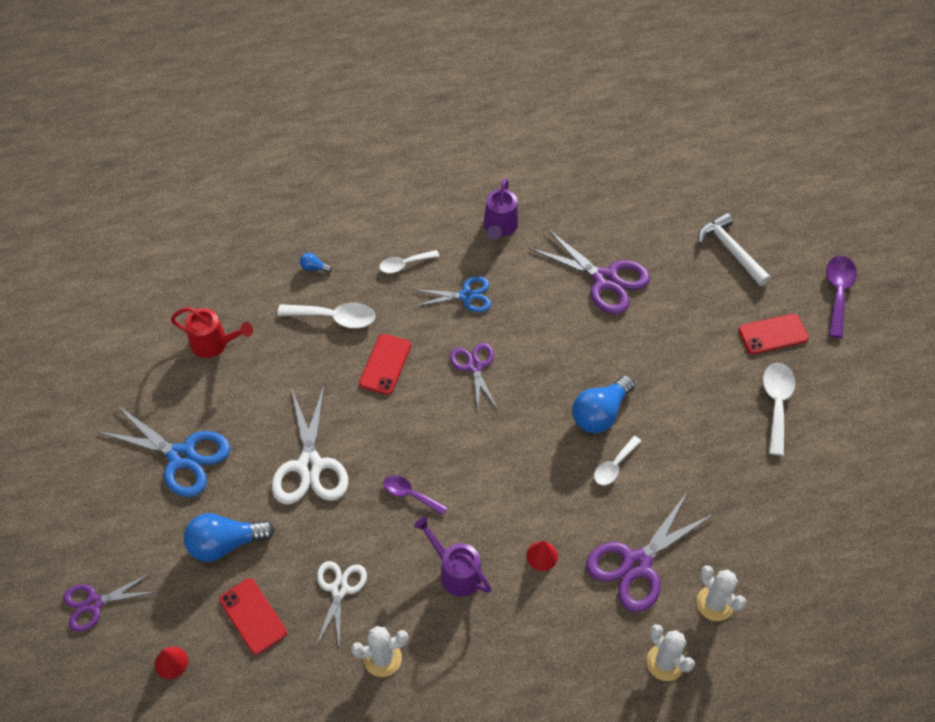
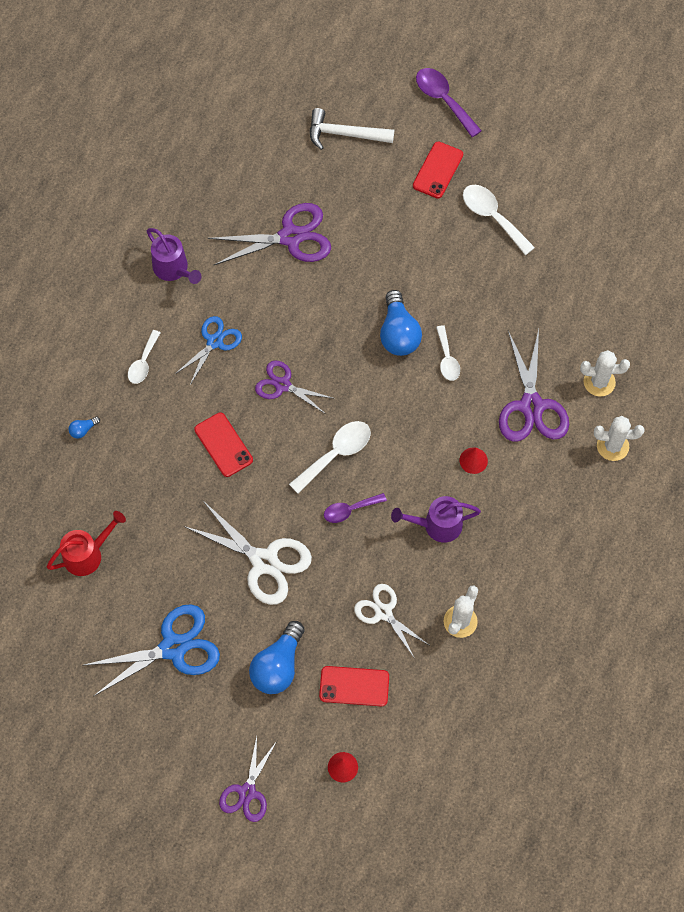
camera: 50 degrees left, 10 degrees up
(334, 318) = (146, 449): white spoon -> white spoon (336, 454)

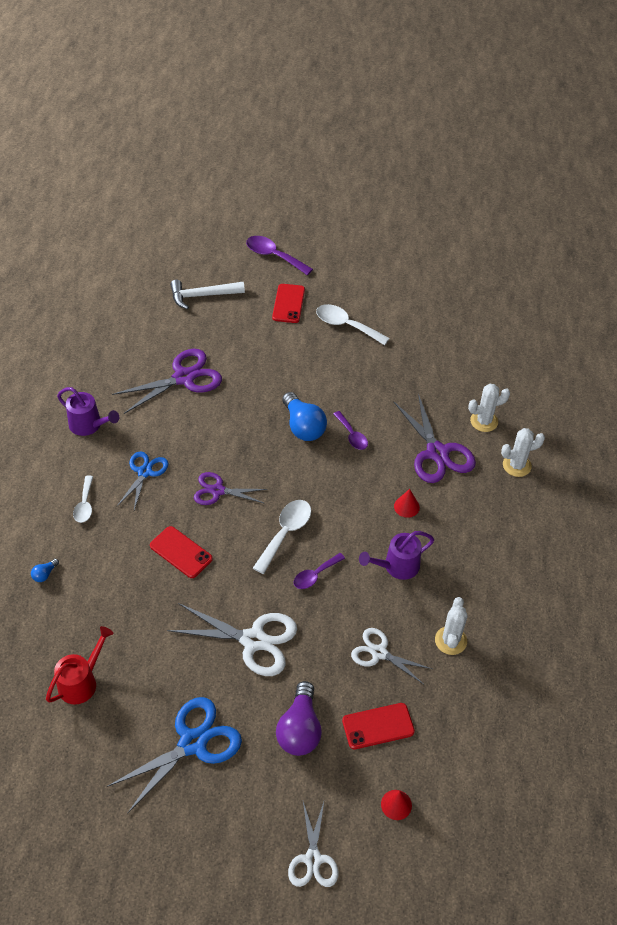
camera: 20 degrees left, 15 degrees down
(247, 792) = (313, 859): purple scissors -> white scissors
(278, 666) = (299, 729): blue light bulb -> purple light bulb
(447, 359) = (352, 435): white spoon -> purple spoon

